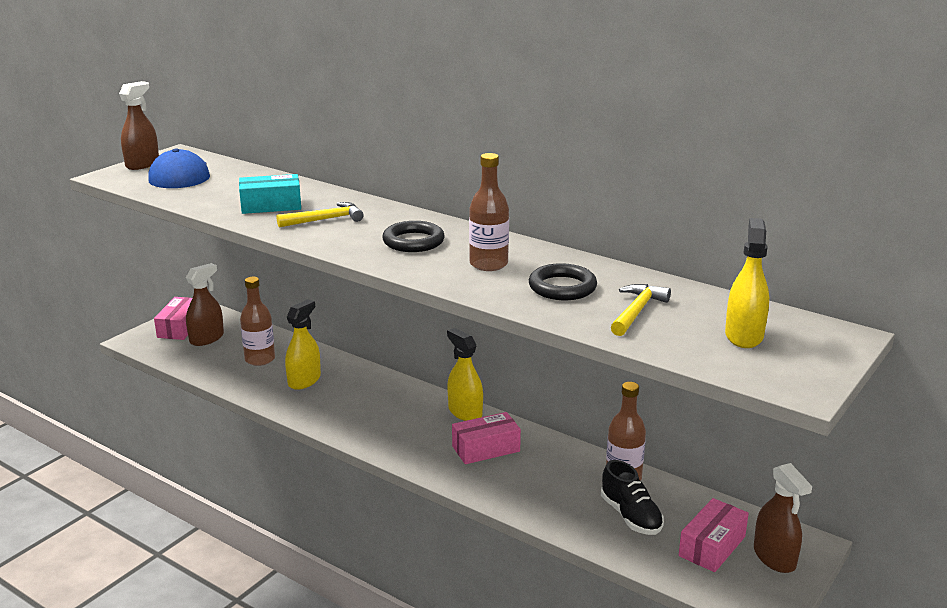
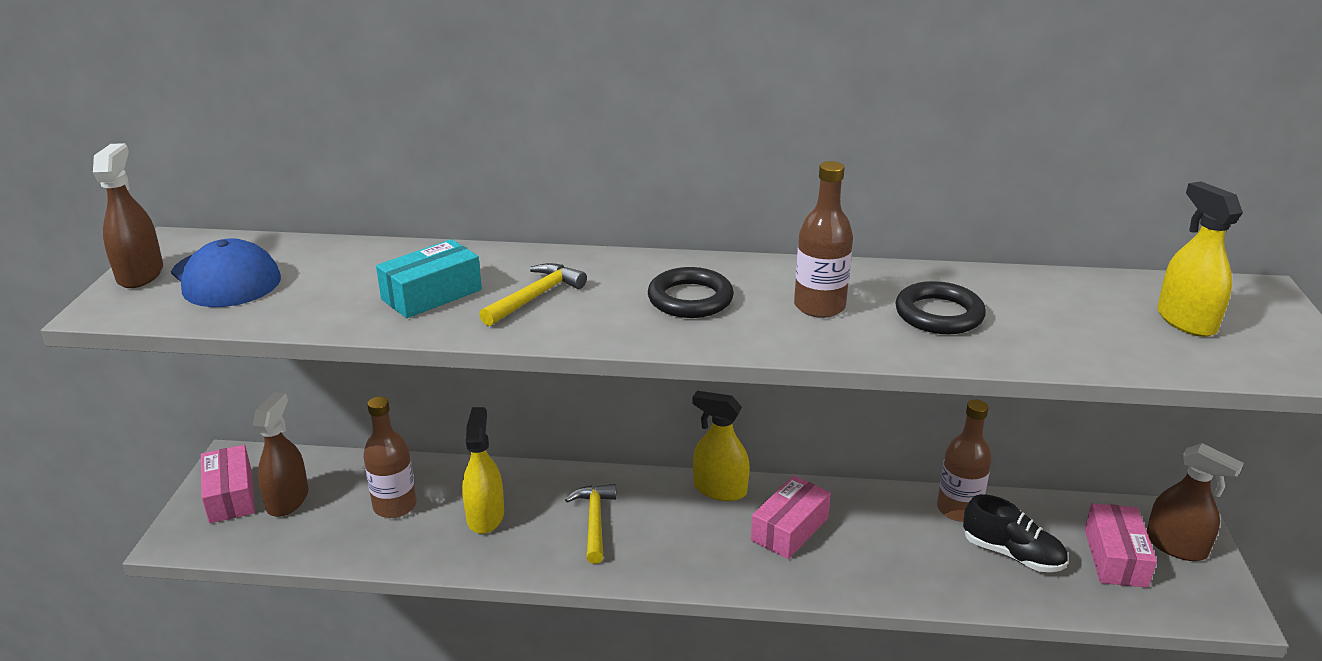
camera: 30 degrees left, 5 degrees up
(637, 311) = (1052, 322): yellow hammer -> yellow hammer (594, 521)

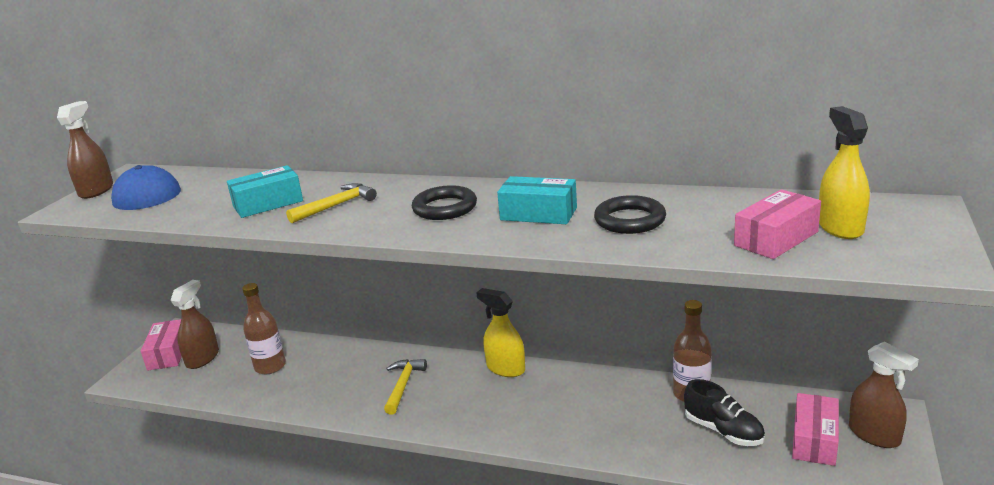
camera: 15 degrees right, 5 degrees down
(485, 516) = (328, 377): yellow spray bottle -> none
(789, 529) = (547, 400): pink box -> pink box (776, 239)
(819, 306) = (538, 214): brown bottle -> turquoise box

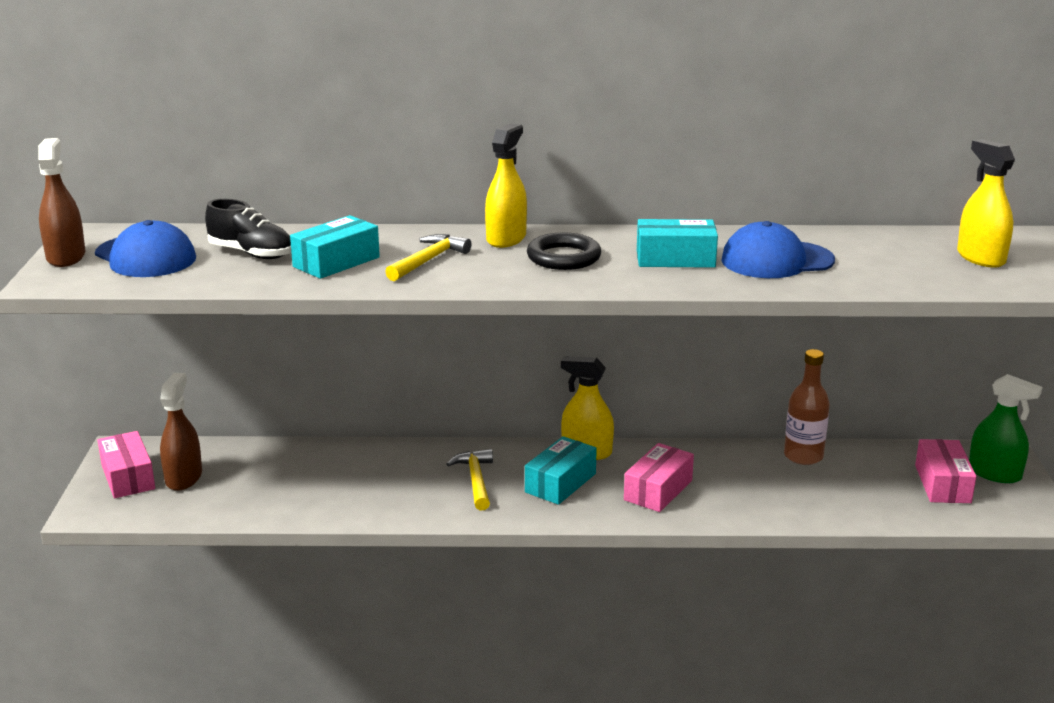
camera: 20 degrees left, 0 degrees up
(270, 366) = (287, 477): brown bottle -> none
(415, 188) = (506, 238): none -> yellow spray bottle
(467, 396) = (560, 483): none -> turquoise box
(630, 220) = (777, 260): black ring -> blue cap
(723, 431) = (853, 486): black shoe -> black shoe (251, 253)
(776, 239) = (930, 270): pink box -> pink box (658, 490)
(874, 435) = (994, 473): brown spray bottle -> green spray bottle

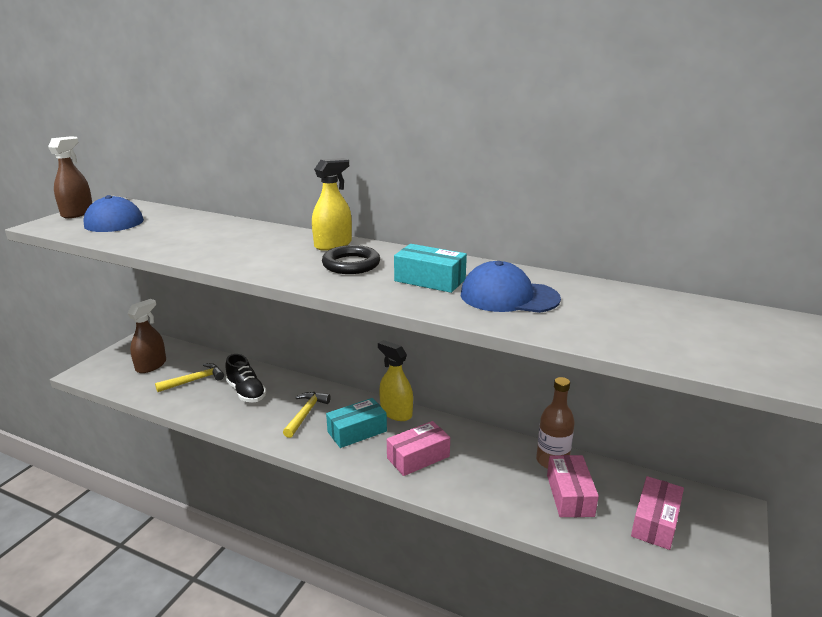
camera: 25 degrees right, 0 degrees up
(128, 477) = (125, 357): pink box -> pink box (570, 495)
(251, 253) = (170, 228): black shoe -> black shoe (246, 392)
(336, 262) = (206, 241): turquoise box -> none
(428, 260) = (261, 250): yellow hammer -> yellow hammer (194, 380)
(980, 258) = (702, 330): yellow spray bottle -> none
(994, 473) = (712, 526): green spray bottle -> none

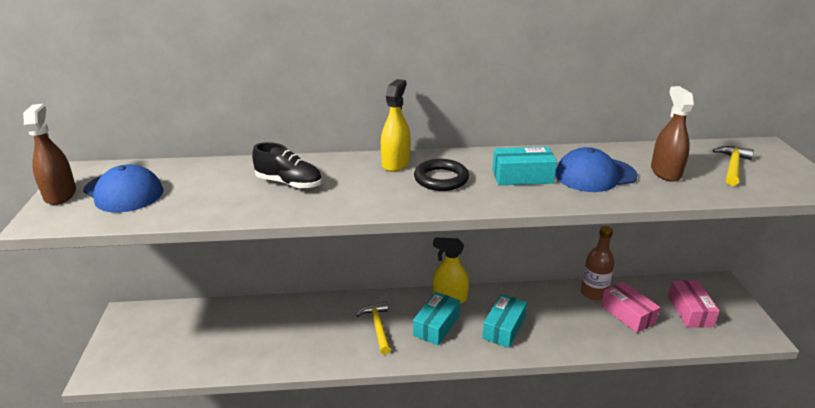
camera: 30 degrees left, 5 degrees up
(151, 365) = (170, 337): brown spray bottle -> brown spray bottle (665, 172)
(194, 380) = (236, 335): yellow hammer -> yellow hammer (732, 166)
(246, 392) = (301, 328): black shoe -> black shoe (289, 183)
(418, 457) = (504, 328): pink box -> turquoise box

